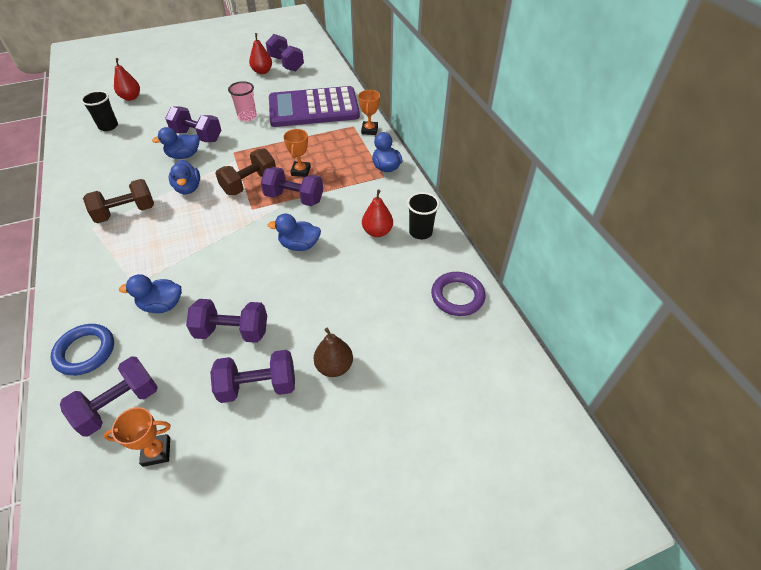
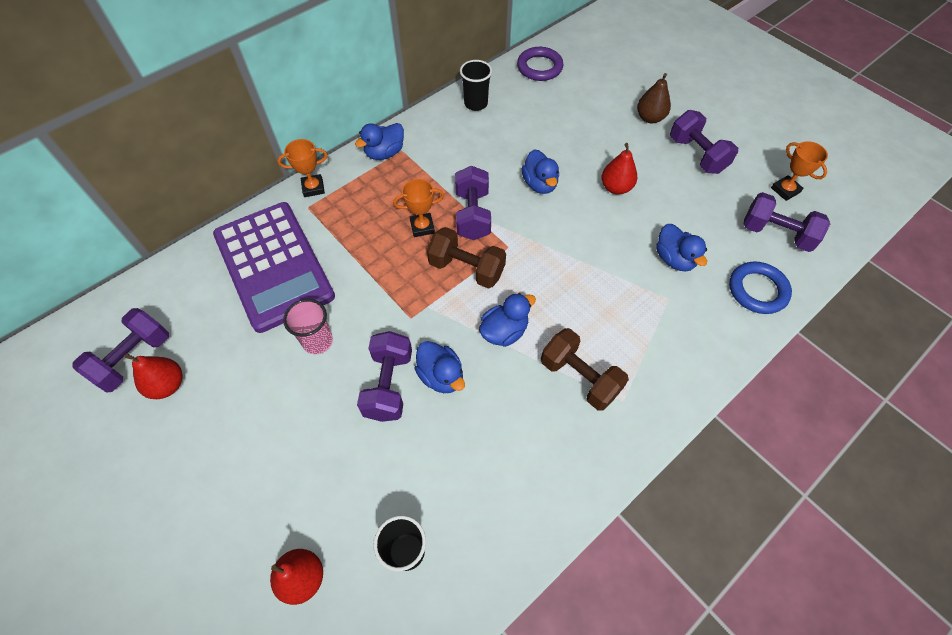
camera: 110 degrees left, 10 degrees up
(232, 331) = (664, 192): purple dumbbell -> none
(377, 232) = (491, 133): red pear -> red pear (616, 187)

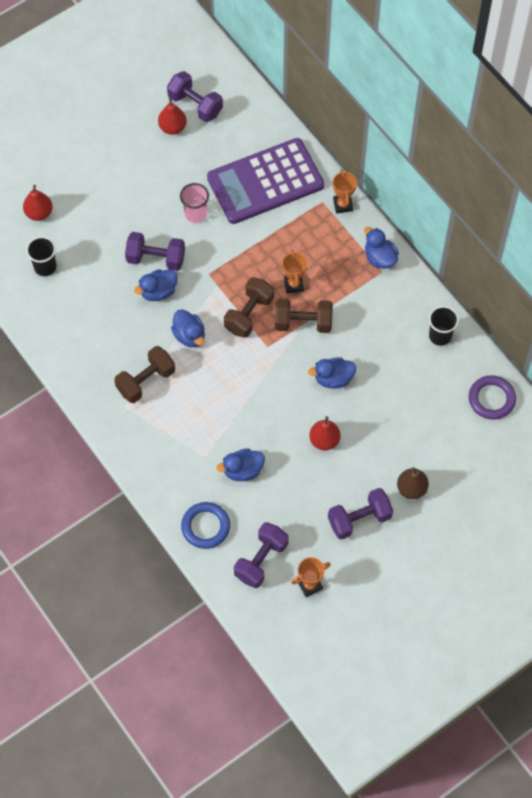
camera: 95 degrees right, 5 degrees up
(472, 215) = (303, 323): purple dumbbell -> brown dumbbell

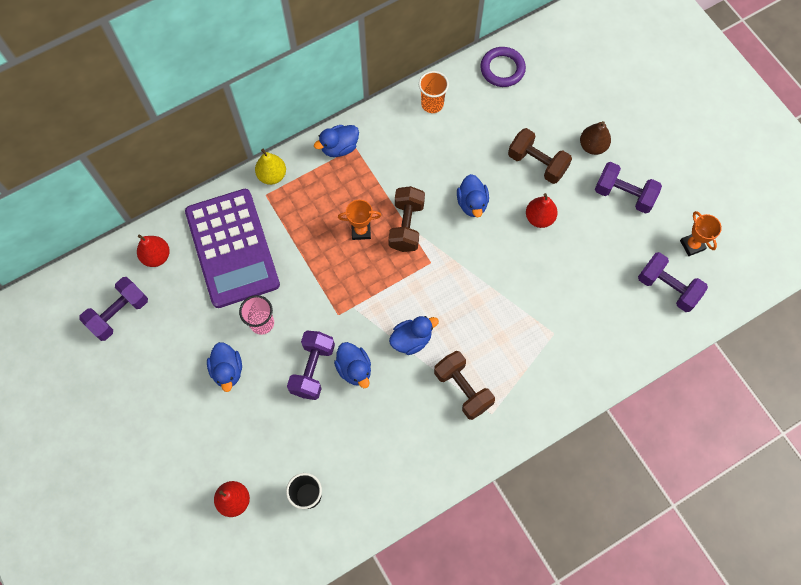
camera: 85 degrees left, 5 degrees up
(172, 127) = (144, 340): red pear -> red pear (156, 256)
(205, 527) = (631, 338): blue ring -> none
(243, 470) = (570, 297): blue duck -> blue duck (227, 370)
(249, 314) = (391, 277): brown dumbbell -> brown dumbbell (537, 163)
(343, 205) = (272, 175): orange trophy -> yellow pear
(359, 519) = (623, 194): purple dumbbell -> purple dumbbell turned 45 degrees counterclockwise
(440, 336) = (432, 104): black cup -> orange cup

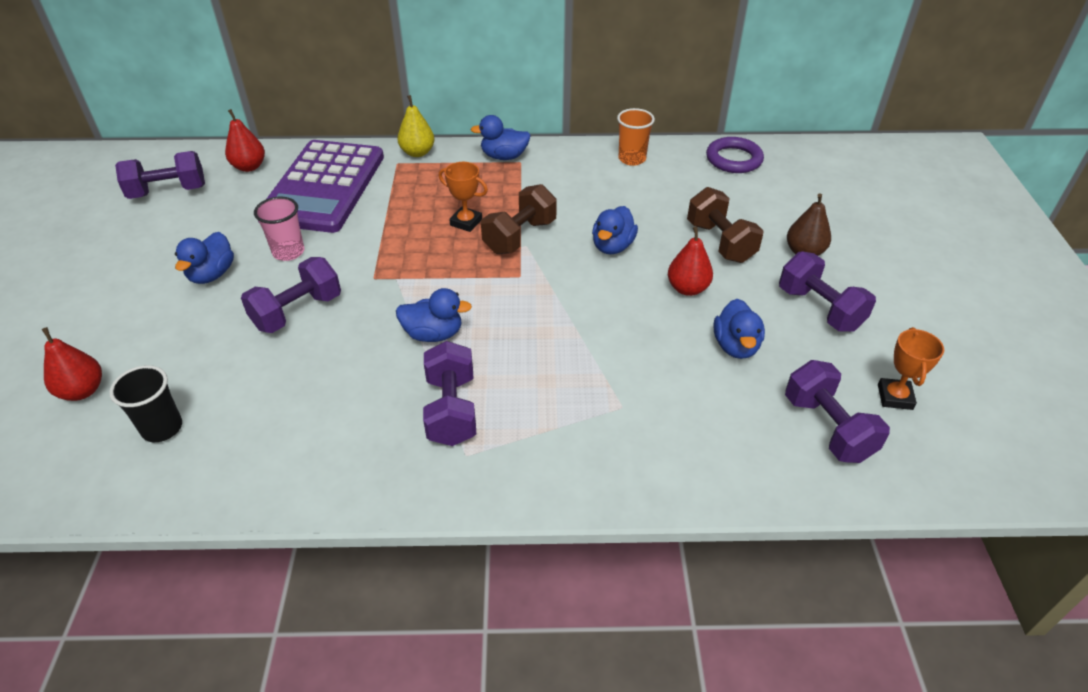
camera: 30 degrees right, 25 degrees down
(354, 369) = (342, 332): blue duck -> blue duck (736, 346)
(462, 389) = (451, 410): brown dumbbell -> purple dumbbell

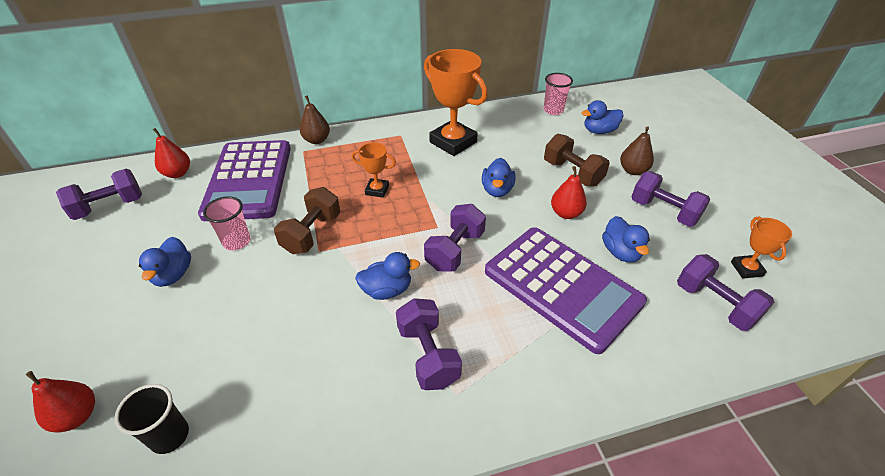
camera: 15 degrees left, 0 degrees up
(297, 312) = (263, 294): purple dumbbell -> purple dumbbell (455, 250)
(417, 152) = (317, 140): yellow pear -> brown pear
(504, 156) = (386, 133): blue duck -> blue duck (599, 131)
(520, 236) = (424, 194): brown dumbbell -> brown dumbbell (312, 233)
(582, 180) = (453, 142): none -> orange trophy
(632, 159) = (482, 120): orange cup -> none
(641, 370) = (562, 286): none -> purple calculator
(733, 159) = (553, 110): purple ring -> pink cup

